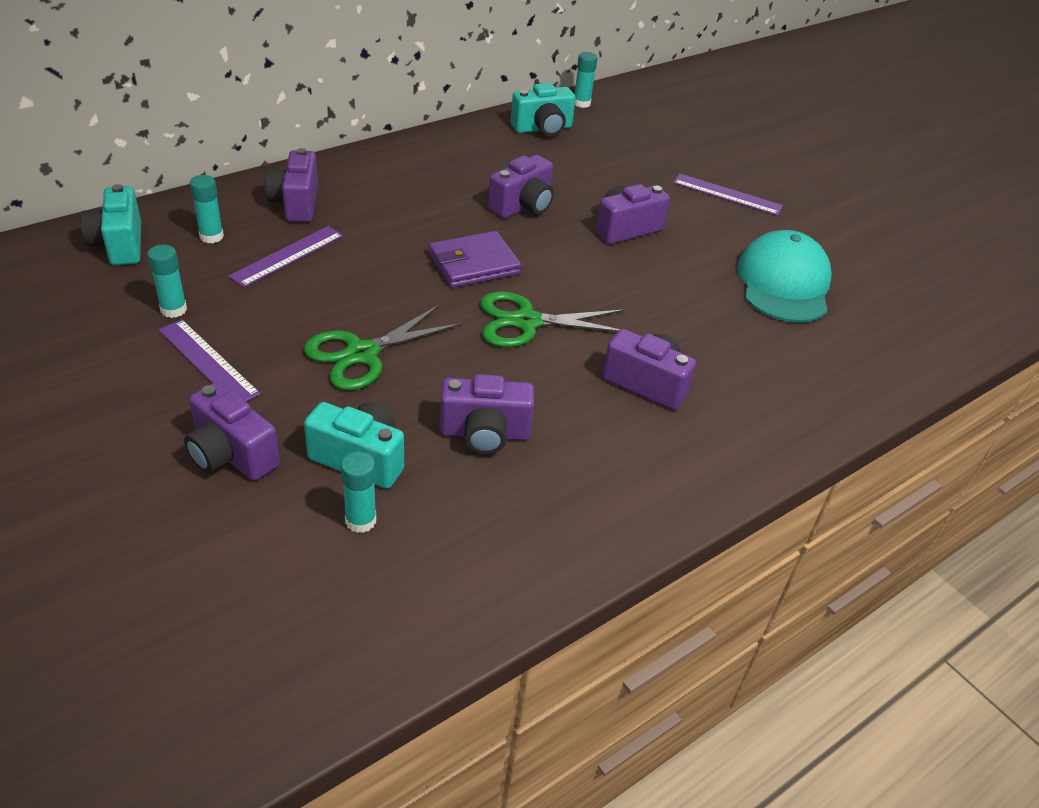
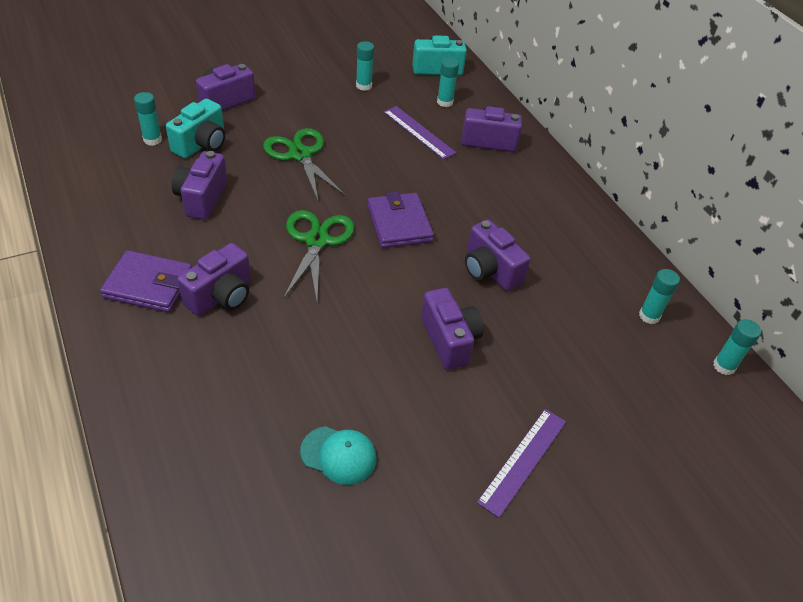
camera: 100 degrees right, 5 degrees up
(208, 361) = (309, 96): purple ruler -> none
(543, 129) = (649, 316): turquoise camera -> turquoise glue stick
(660, 448) = (148, 285): none -> purple wallet
(783, 283) = (339, 455): turquoise cap -> turquoise cap, size x0.55

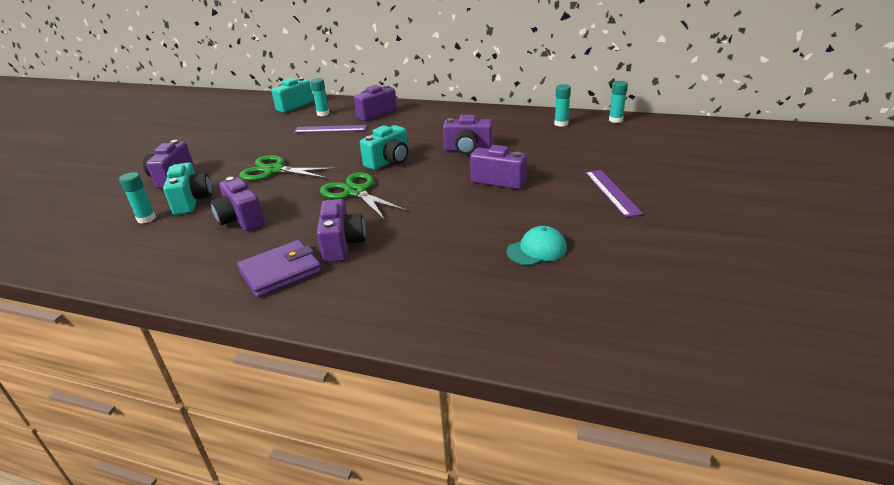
camera: 40 degrees left, 15 degrees down
(364, 86) = (260, 130): turquoise glue stick -> none
(399, 223) = (389, 161): purple wallet -> turquoise camera

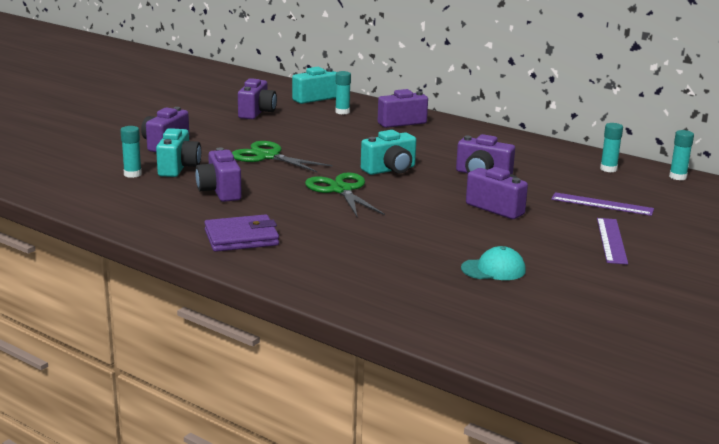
camera: 15 degrees right, 10 degrees down
(330, 129) = (343, 129): purple ruler -> purple ruler (602, 204)
(342, 245) = (307, 229): purple camera -> purple camera (257, 113)

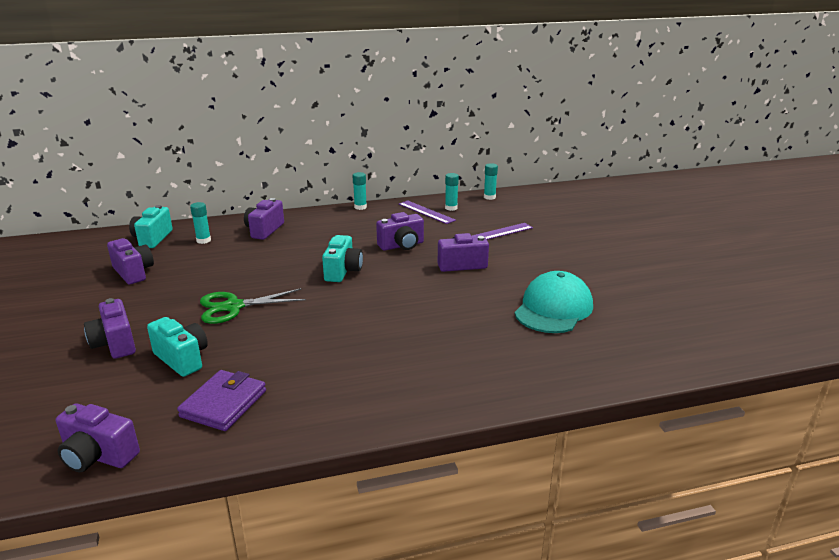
camera: 50 degrees left, 5 degrees up
(132, 174) = (153, 390): turquoise glue stick -> turquoise glue stick (360, 207)
(220, 191) = (268, 359): purple camera -> purple camera (98, 456)
(241, 238) = (377, 388): purple wallet -> purple wallet (224, 404)
(341, 190) = (349, 305): green scissors -> none
(493, 269) = (553, 309): turquoise cap -> turquoise cap, size x1.81
(611, 240) = (553, 254): purple ruler -> purple ruler (426, 212)

